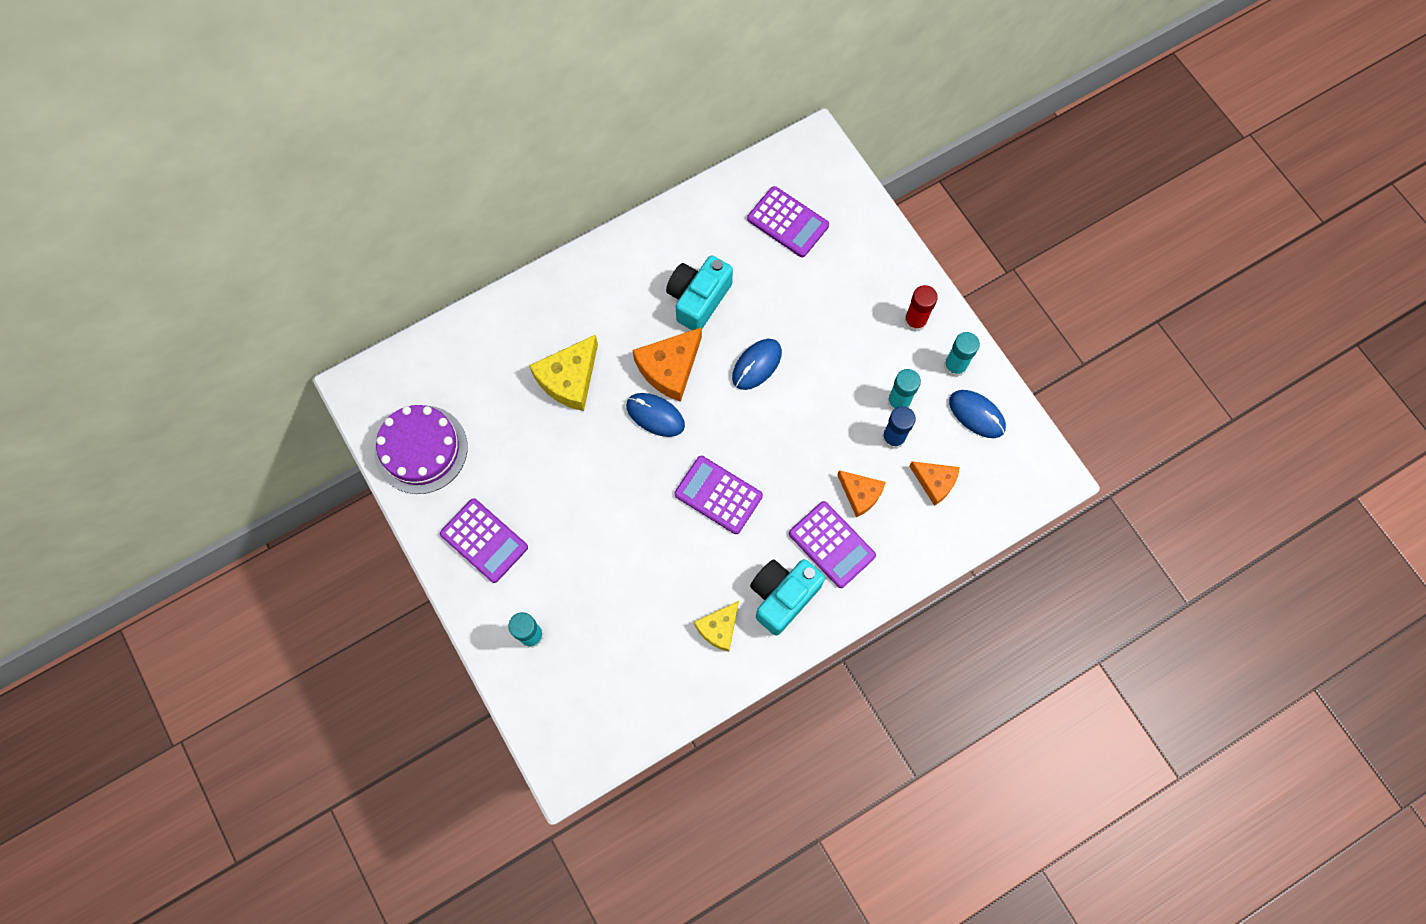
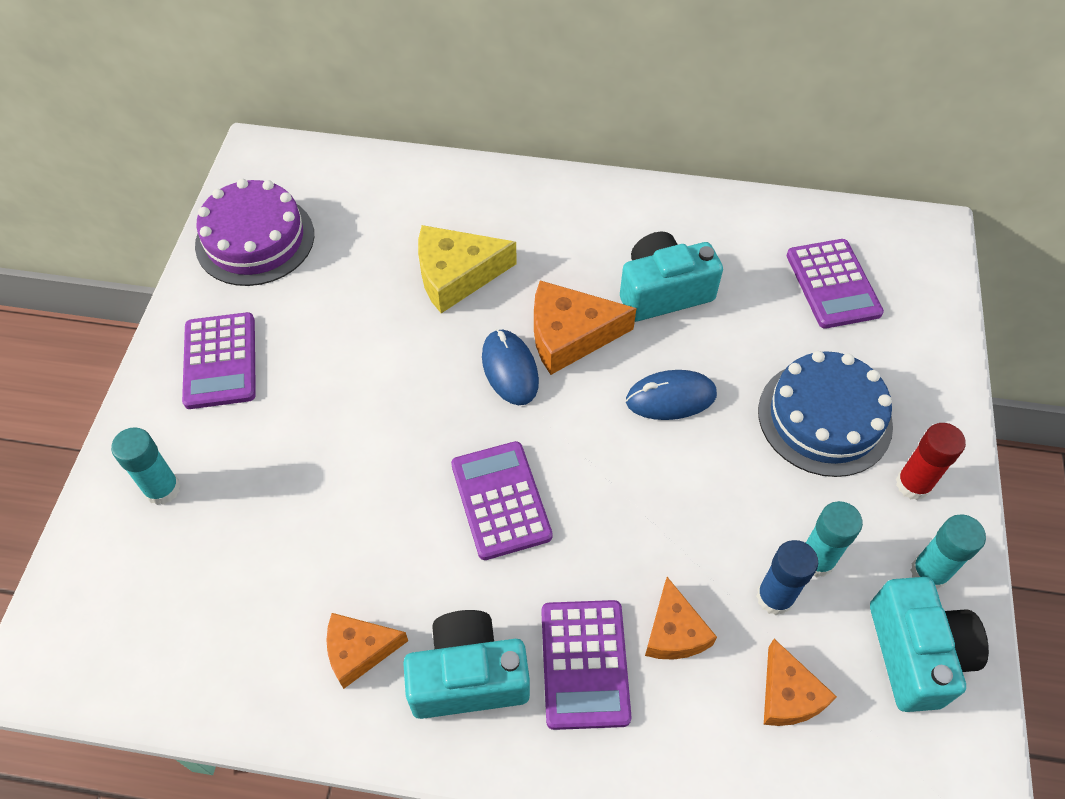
camera: 40 degrees right, 15 degrees down
(719, 628) = (359, 651): yellow cheese -> orange cheese
(844, 315) = (824, 418): none -> blue cake
(976, 414) = (916, 653): blue mouse -> turquoise camera

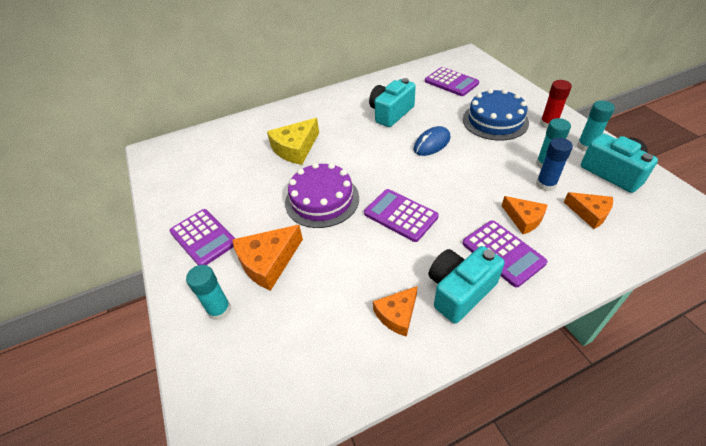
camera: 30 degrees left, 10 degrees down
(255, 239) = (178, 182): purple cake -> purple cake (322, 200)
(510, 369) = (354, 168): blue mouse -> none
(570, 335) = (368, 144): orange cheese -> orange cheese (268, 262)

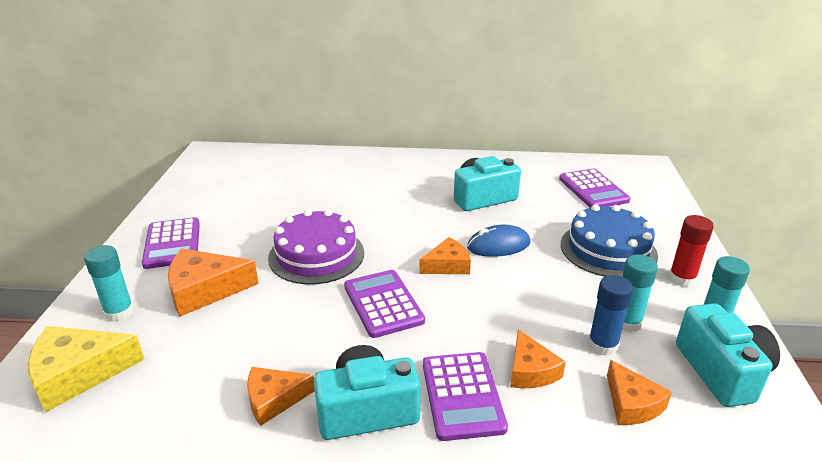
camera: 25 degrees right, 15 degrees down
(295, 148) = (341, 197): yellow cheese -> yellow cheese (79, 373)
(414, 170) = (447, 265): none -> orange cheese

